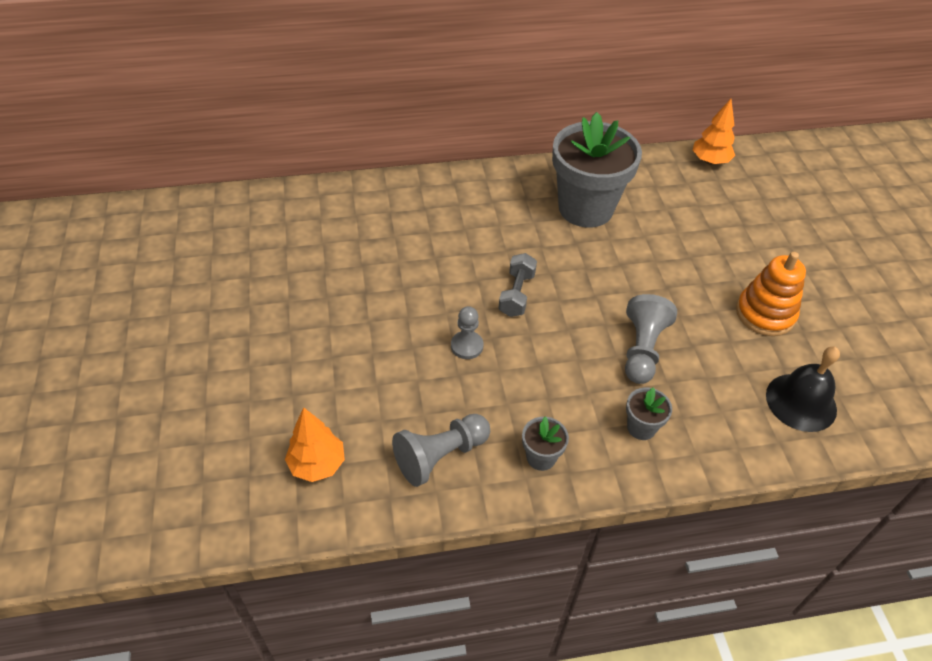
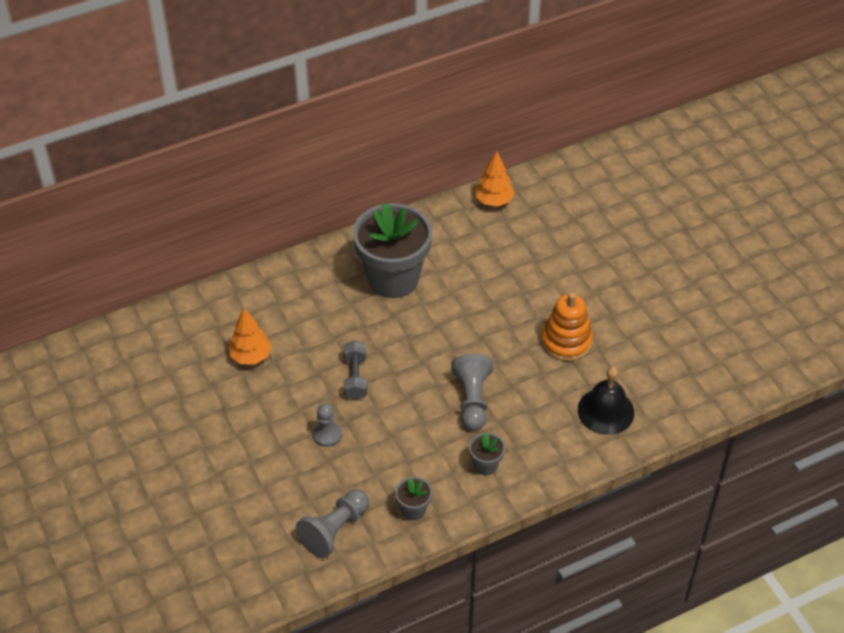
camera: 15 degrees left, 0 degrees up
(317, 464) = (240, 563): orange tree -> orange tree (251, 356)

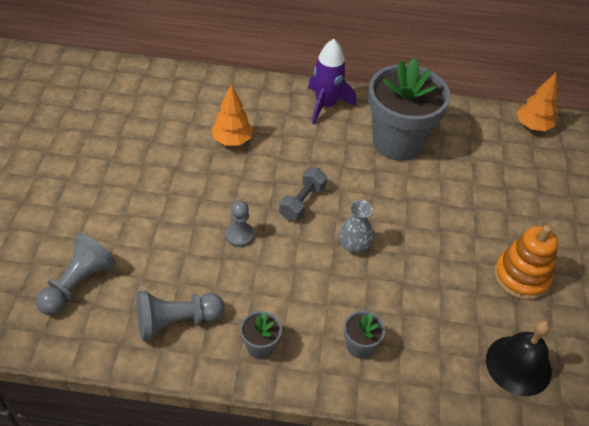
camera: 30 degrees right, 0 degrees up
(306, 276) = (326, 105): none -> purple rocket
(423, 389) = (354, 245): none -> grey vase
(472, 400) = (391, 279): grey pawn -> grey pawn (78, 284)

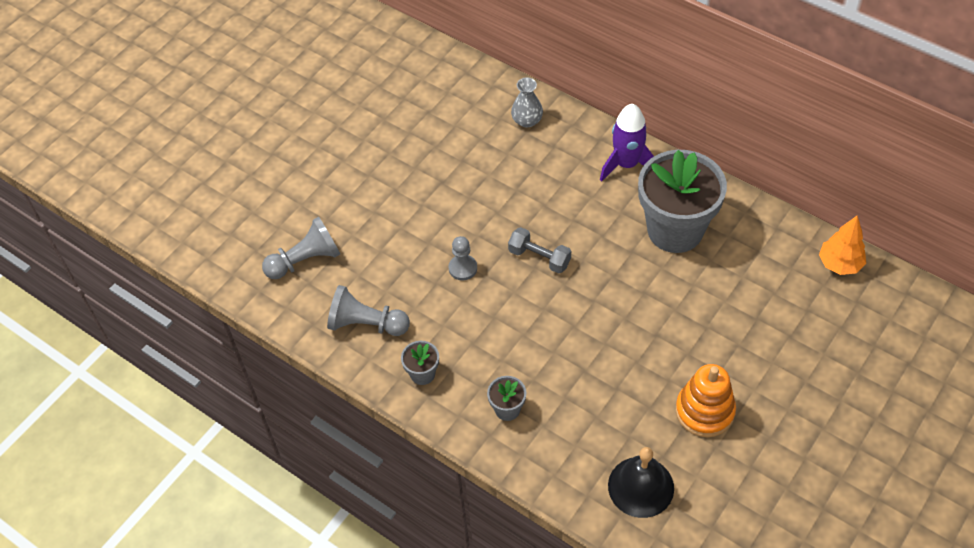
camera: 35 degrees right, 5 degrees up
(232, 140) = (510, 171): orange tree -> none
(302, 202) = (539, 258): grey dumbbell -> grey dumbbell turned 60 degrees clockwise
(354, 245) = (562, 317): grey vase -> grey vase (527, 120)

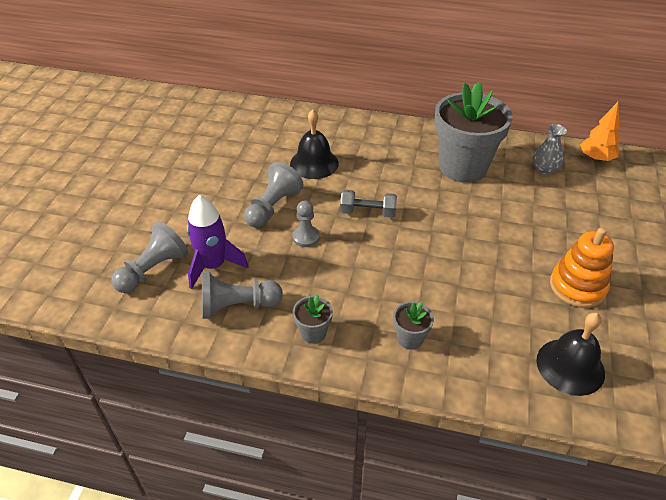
camera: 25 degrees left, 10 degrees down
(446, 221) = (273, 207): none -> grey pawn
(514, 177) = (314, 163): none -> black bell
(527, 120) = (304, 126): grey vase -> grey vase (544, 169)
(626, 164) = (398, 135): purple rocket -> purple rocket (213, 266)

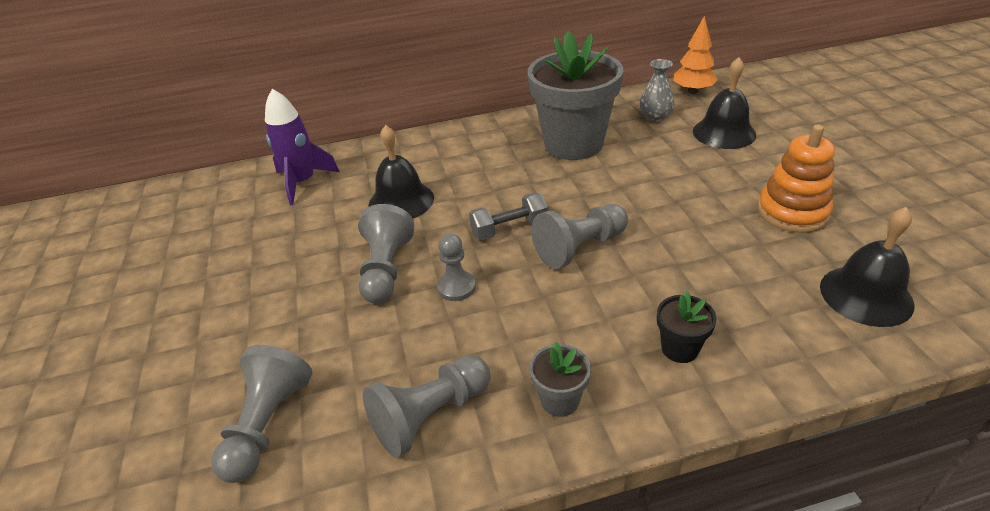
camera: 25 degrees left, 5 degrees down
(213, 266) = (357, 377): purple rocket -> purple rocket (303, 182)
(403, 245) = (580, 247): none -> grey pawn
(410, 338) = (679, 348): grey flower pot -> black flower pot
(587, 204) = (724, 132): none -> black bell

